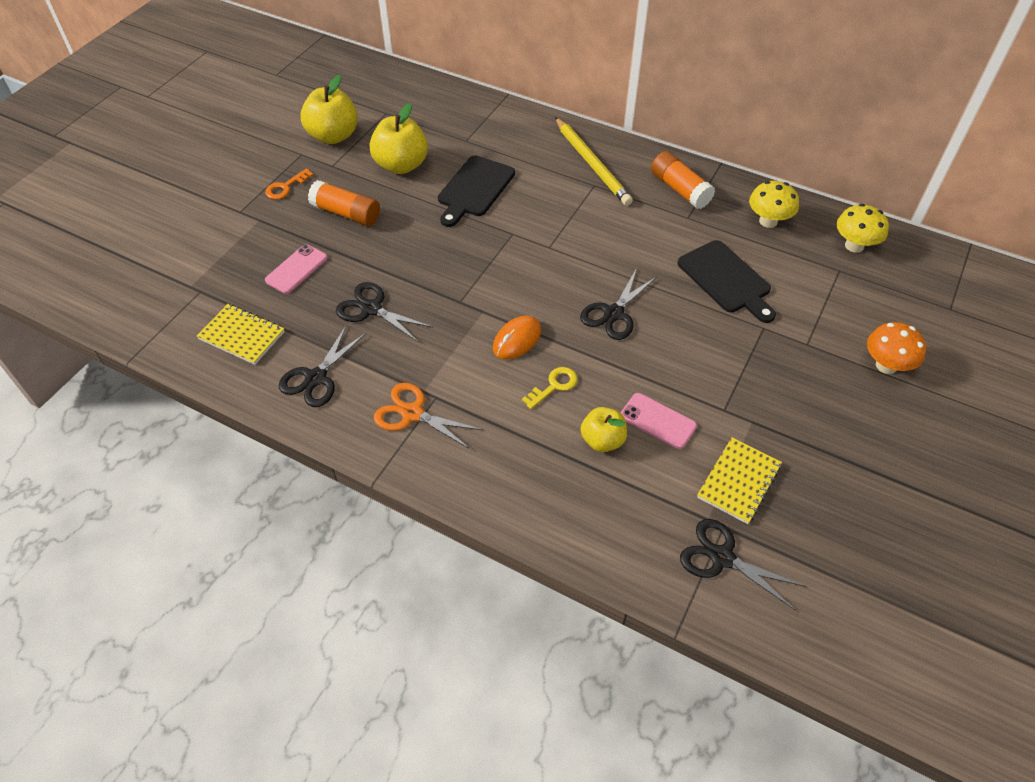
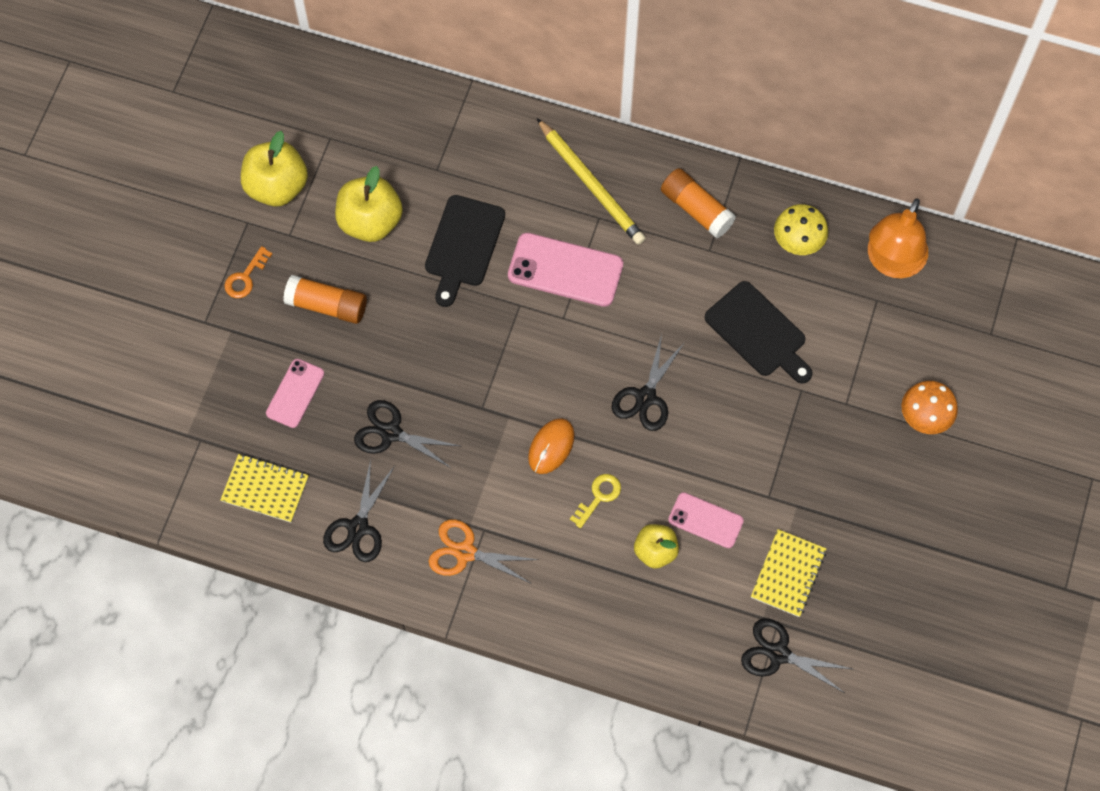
camera: 10 degrees left, 15 degrees up
(558, 215) = (565, 270): none -> pink phone
(854, 246) = (892, 263): yellow mushroom -> orange lamp

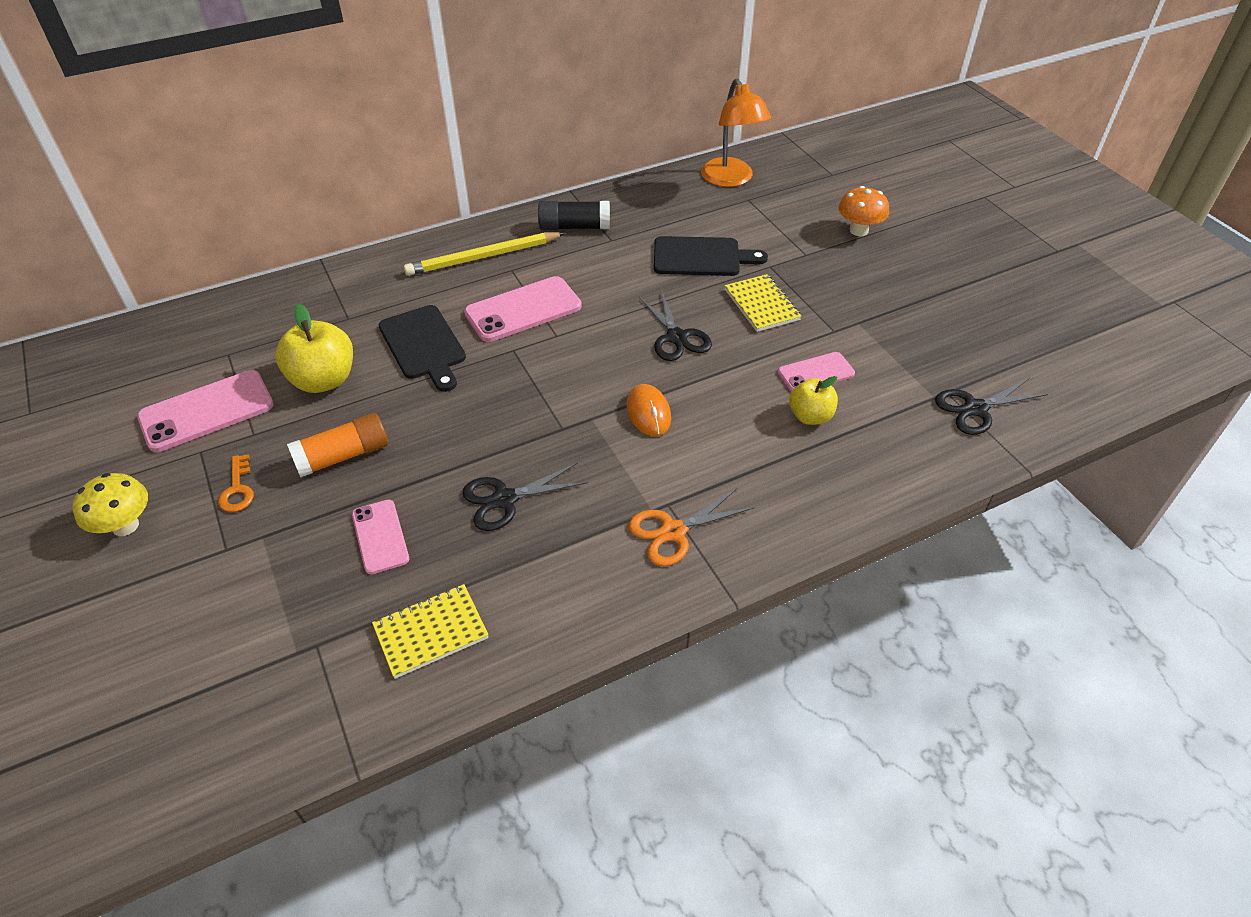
camera: 45 degrees left, 20 degrees down
(277, 187) = (207, 411): yellow apple -> pink phone
(358, 527) = (557, 590): black scissors -> none
(591, 184) = (483, 257): yellow pencil -> yellow pencil turned 150 degrees clockwise
(598, 497) = (725, 416): yellow key -> none
(696, 209) = (574, 227): orange glue stick -> black glue stick
(788, 574) = (910, 361): yellow notebook -> yellow notebook (761, 305)
(798, 242) = (662, 203): yellow mushroom -> yellow mushroom (125, 526)

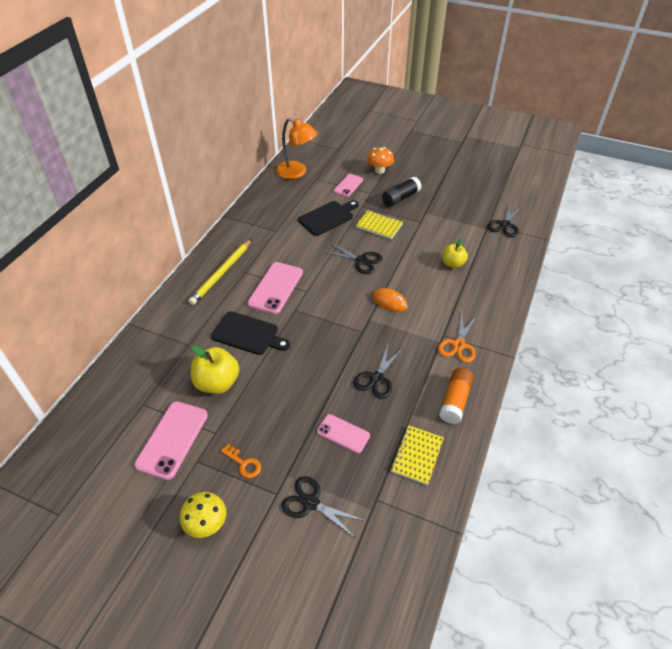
camera: 40 degrees left, 0 degrees up
(245, 588) = (311, 503): none -> black scissors
(343, 456) = (277, 411): orange glue stick -> orange glue stick (455, 401)
(574, 227) = (249, 233): black glue stick -> black glue stick (400, 198)
(815, 373) = (434, 244): pink phone -> pink phone (348, 185)

